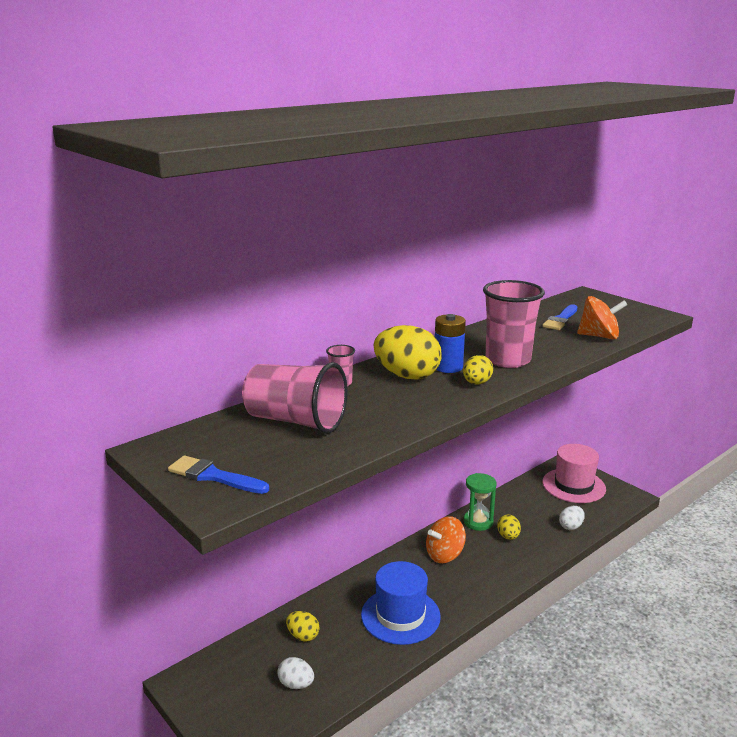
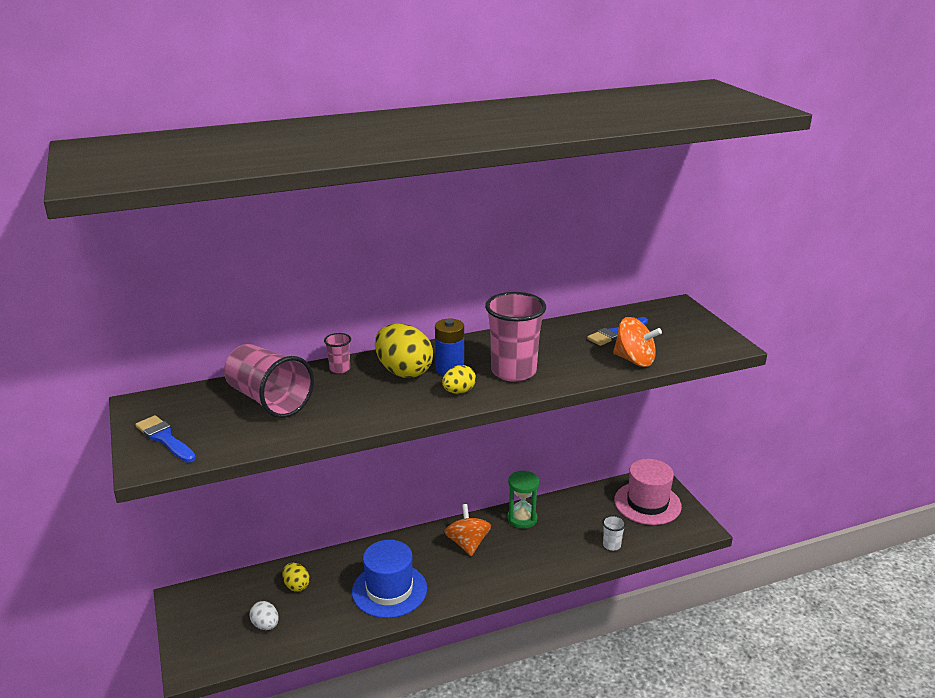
camera: 20 degrees right, 5 degrees up
(445, 555) = (467, 543): orange spinning top -> orange spinning top turned 90 degrees clockwise
(508, 536) = (541, 540): yellow egg -> none
(570, 526) = (611, 545): white egg -> white cup

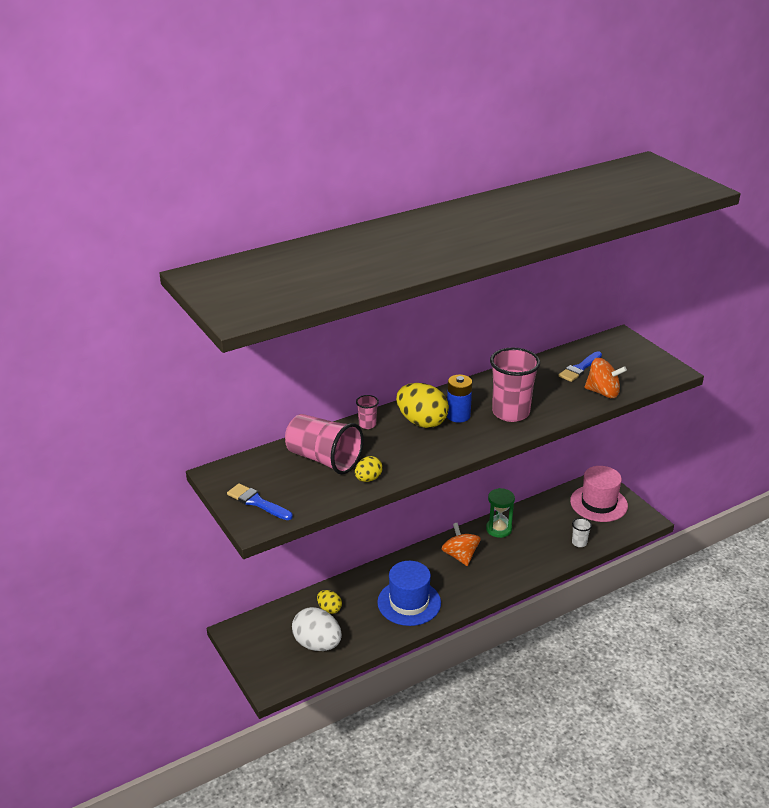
camera: 10 degrees left, 5 degrees up
(265, 625) = (317, 644): white egg -> white egg, size x1.87
(459, 391) = (474, 435): yellow egg -> yellow egg (368, 479)

